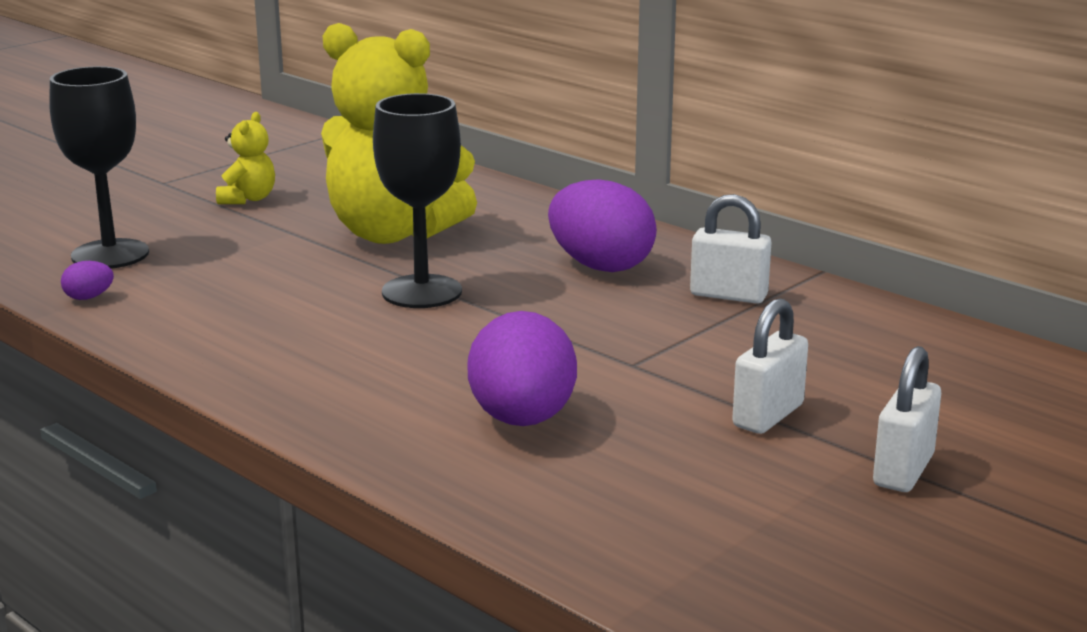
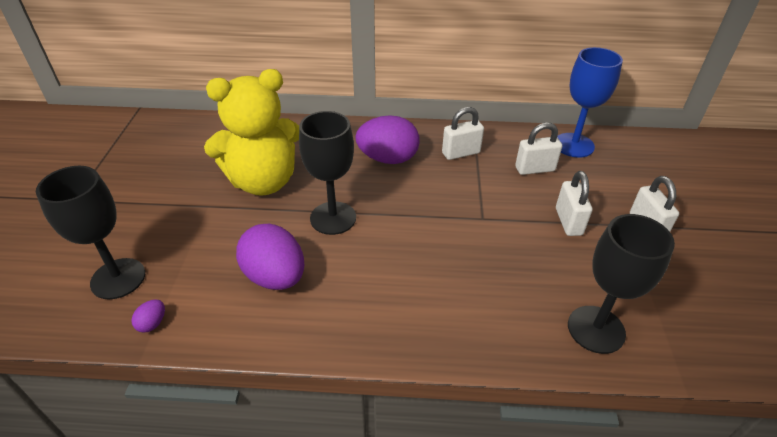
camera: 40 degrees left, 20 degrees up
(248, 199) = (147, 190): yellow teddy bear -> none
(522, 420) = (490, 283): purple egg -> purple egg (275, 277)
(593, 516) = (596, 329): none -> black goblet
(824, 349) = (534, 169): none -> white padlock
(958, 350) = (574, 145): none -> blue goblet

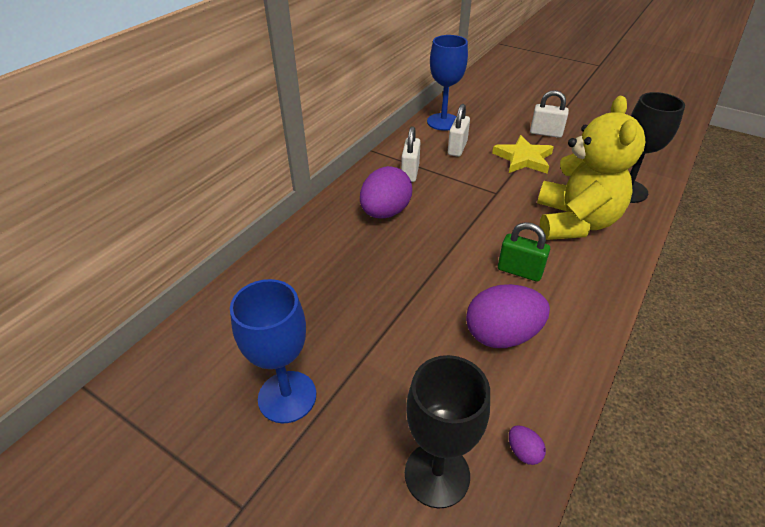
camera: 60 degrees left, 0 degrees up
(161, 184) = (287, 396): none -> blue goblet
(263, 181) = (353, 304): yellow teddy bear -> yellow teddy bear (574, 222)
(333, 218) = (444, 272): black goblet -> none
(369, 267) = (519, 271): none -> green padlock
(568, 221) = (523, 159): white padlock -> yellow star

